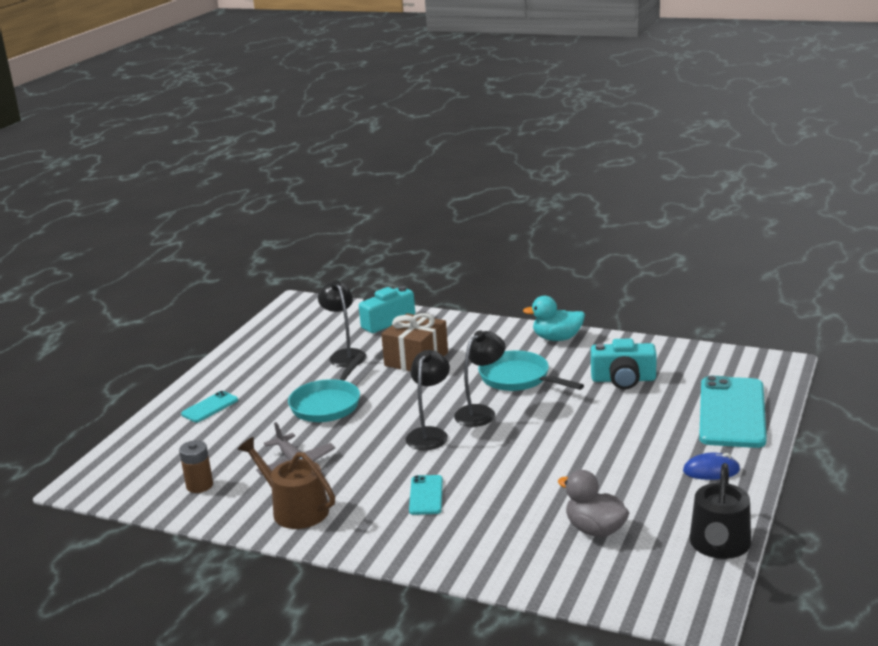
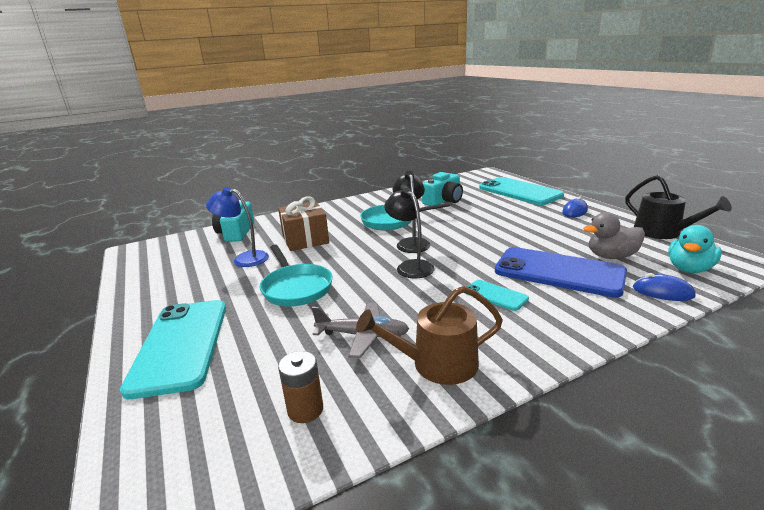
camera: 50 degrees left, 0 degrees up
(210, 407) = (180, 345): turquoise phone -> turquoise phone, size x2.14
(345, 355) = (244, 258): black lamp -> blue lamp
(515, 511) = (558, 272): none -> blue phone
(541, 577) = (662, 292): none -> blue mouse
(557, 338) = (368, 200): turquoise duck -> turquoise duck (689, 269)

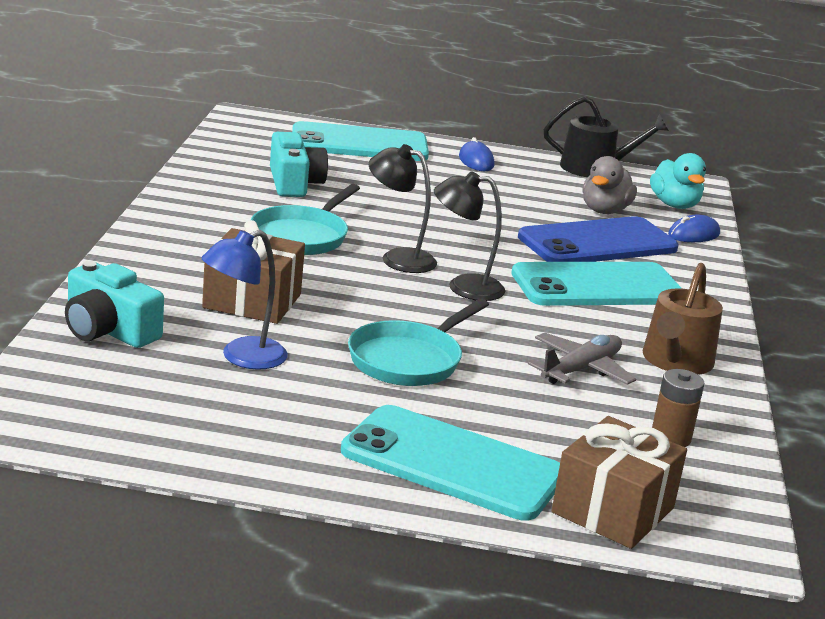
camera: 60 degrees left, 0 degrees up
(161, 427) = (613, 510): none -> brown gift
(296, 288) = (409, 360): turquoise pan -> turquoise pan turned 120 degrees clockwise
(495, 295) = (597, 286): turquoise phone -> turquoise phone, size x2.14

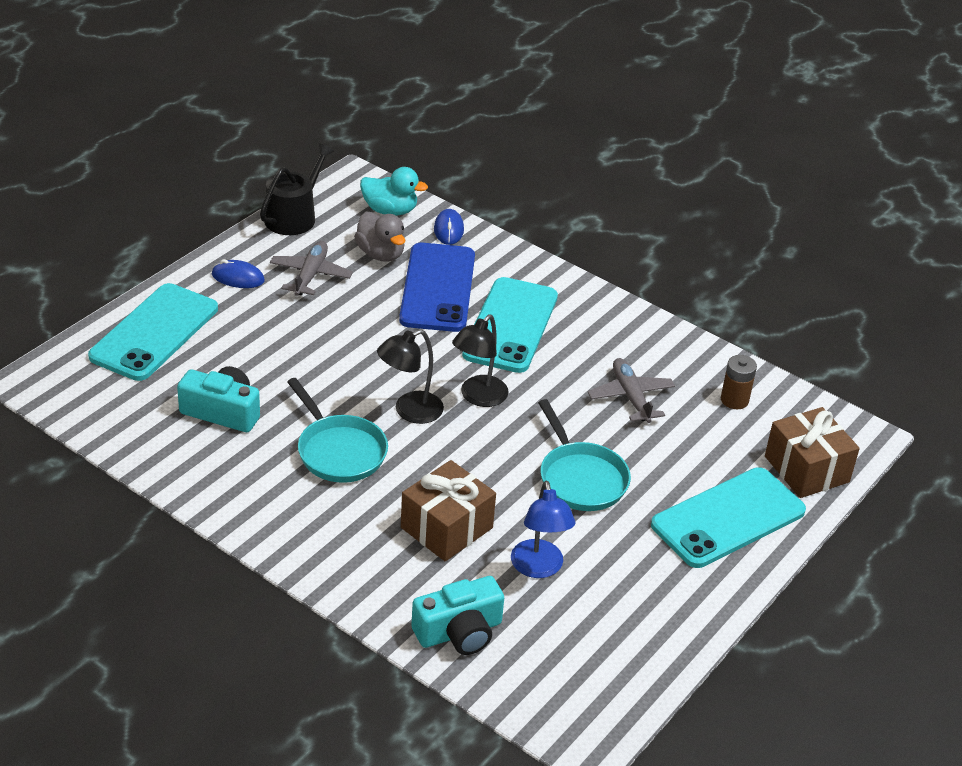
camera: 60 degrees left, 15 degrees up
(526, 187) = (310, 275): none -> grey plane
(675, 361) = (639, 345): brown watering can -> none

